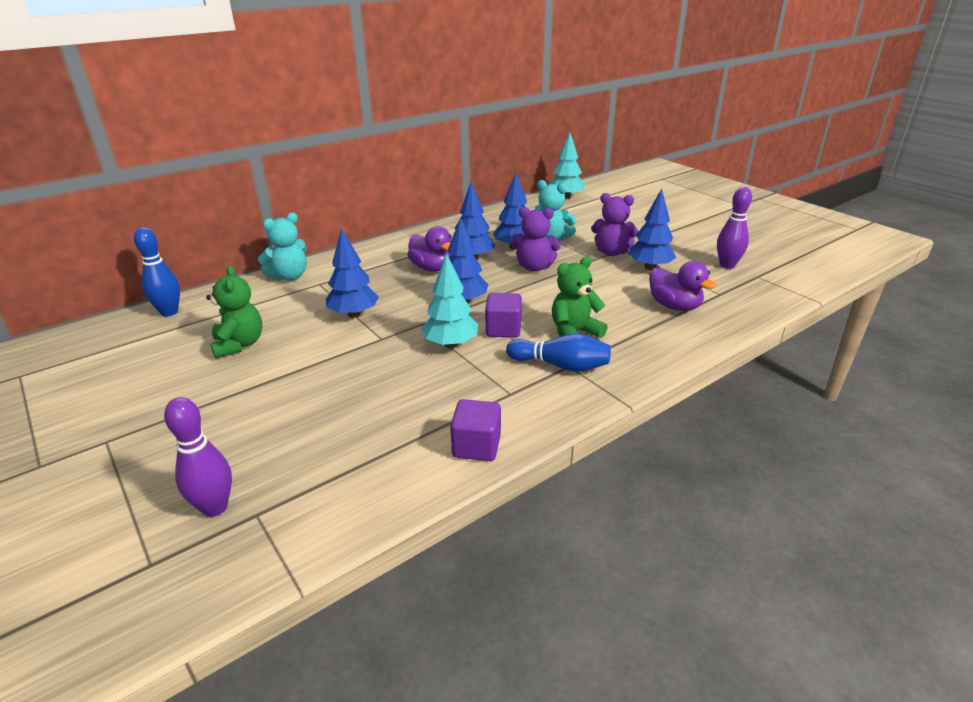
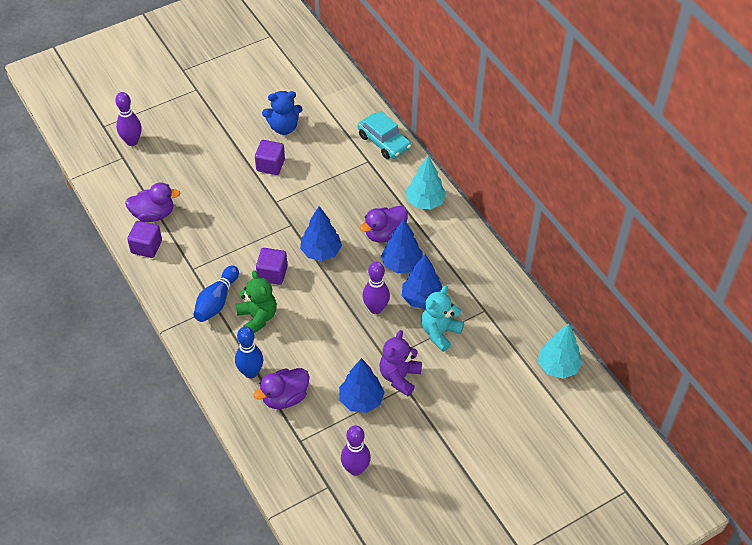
camera: 95 degrees right, 20 degrees up
(169, 312) = (337, 84): blue bowling pin -> blue bowling pin (250, 372)
(239, 344) = (284, 127): green teddy bear -> blue teddy bear
(289, 276) = (384, 142): turquoise teddy bear -> turquoise car
(312, 348) = (270, 165): none -> purple cube
(354, 314) = (313, 185): blue tree -> none
(404, 449) = (153, 214): none -> purple duck
(451, 344) = (258, 241): turquoise tree -> turquoise tree (425, 202)
(534, 267) = (375, 308): purple teddy bear -> purple bowling pin

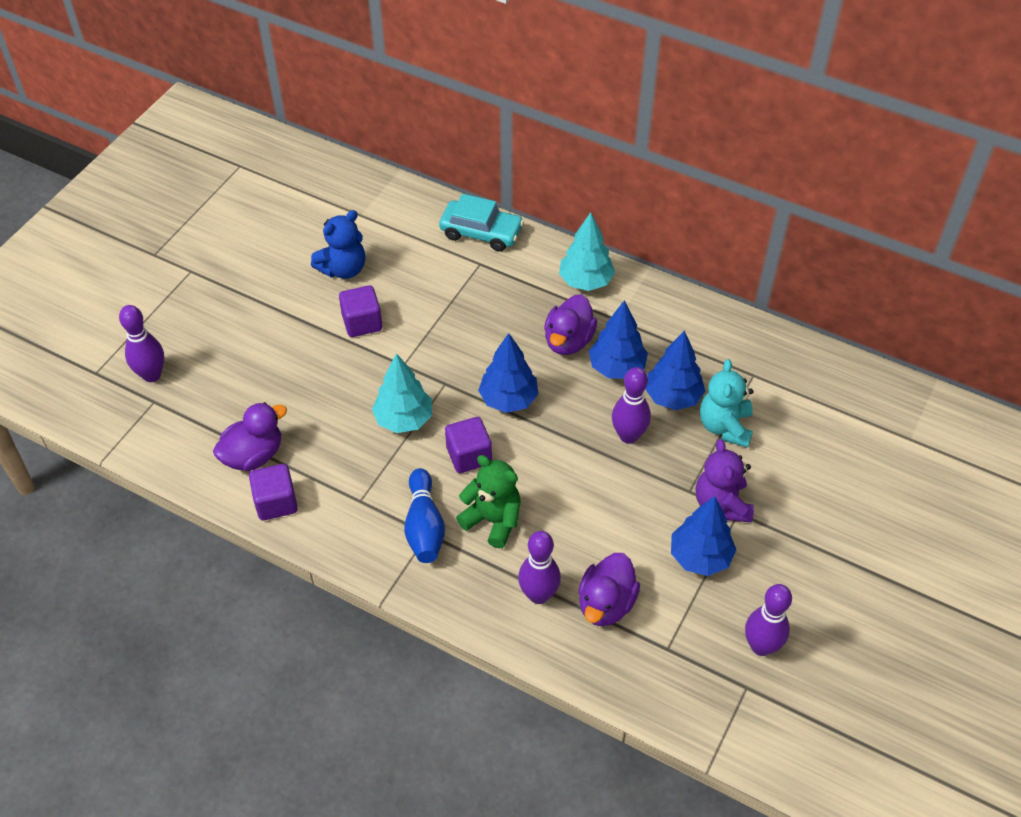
camera: 30 degrees left, 0 degrees up
(250, 372) = (538, 595): blue bowling pin -> purple bowling pin
(558, 366) = (884, 399): turquoise tree -> turquoise tree (404, 419)

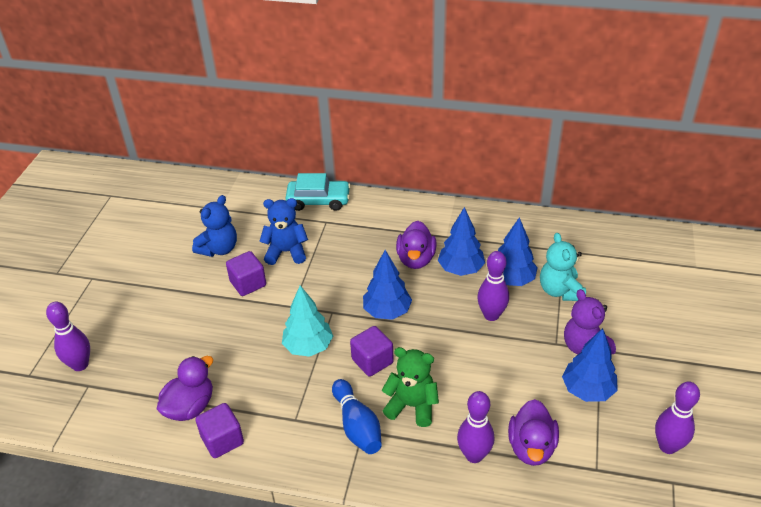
camera: 15 degrees left, 10 degrees down
(419, 292) = (286, 252): none -> blue teddy bear
(585, 281) = (411, 216): turquoise tree -> none

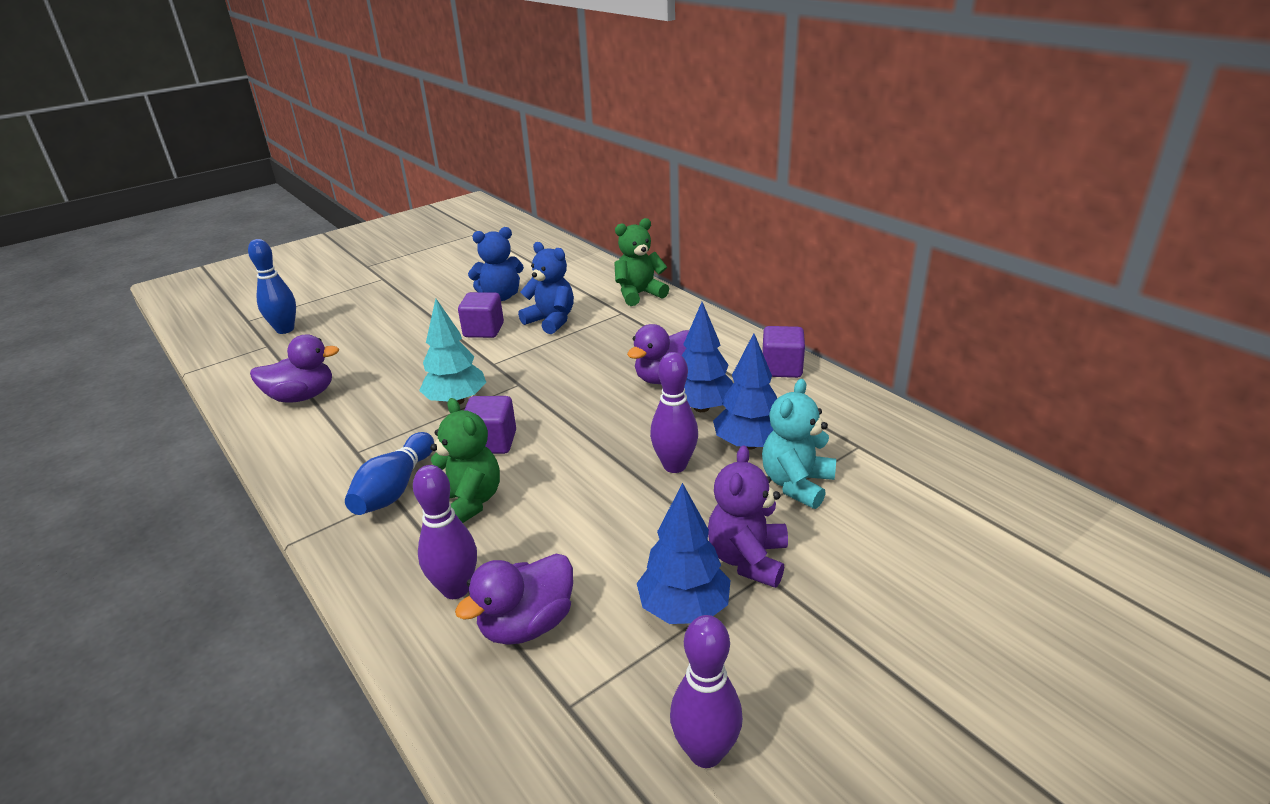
camera: 40 degrees right, 10 degrees down
(80, 365) = (285, 329): purple bowling pin -> blue bowling pin
(222, 440) = (282, 434): purple cube -> purple cube (781, 368)
(318, 200) = (639, 294): turquoise car -> green teddy bear
(387, 311) = (569, 408): blue tree -> none

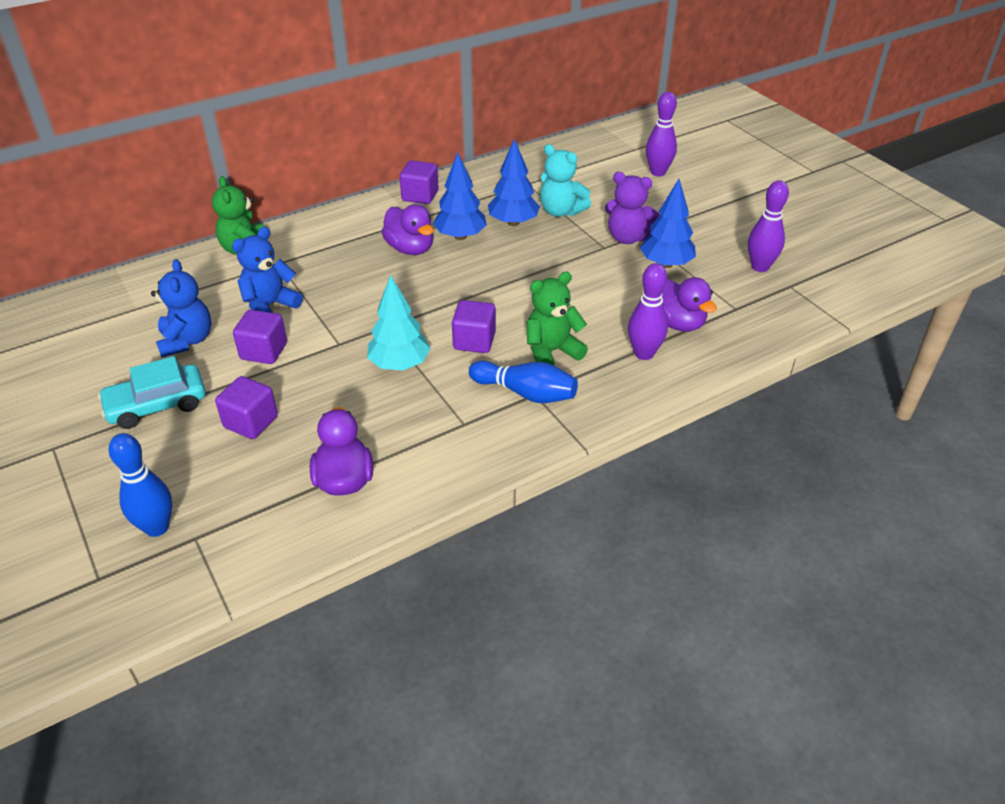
camera: 85 degrees left, 10 degrees up
(390, 342) = (251, 422): none -> purple cube
(420, 302) = (157, 405): none -> turquoise car
(674, 466) = (530, 255): purple bowling pin -> purple bowling pin (658, 172)

